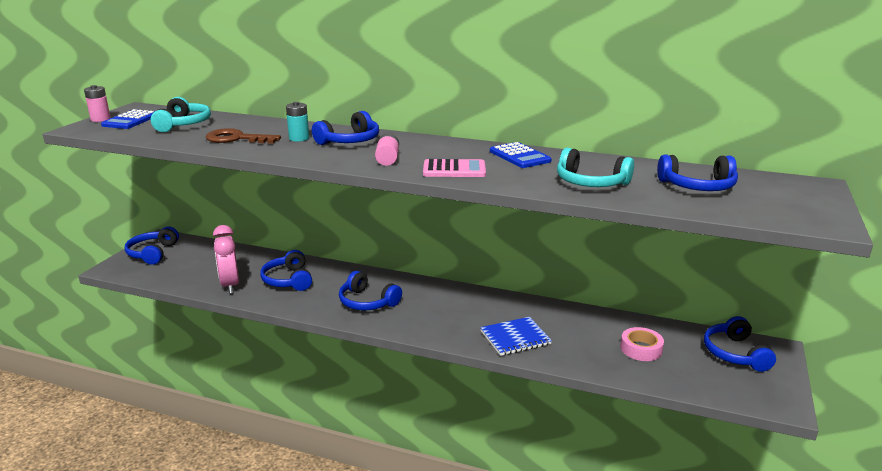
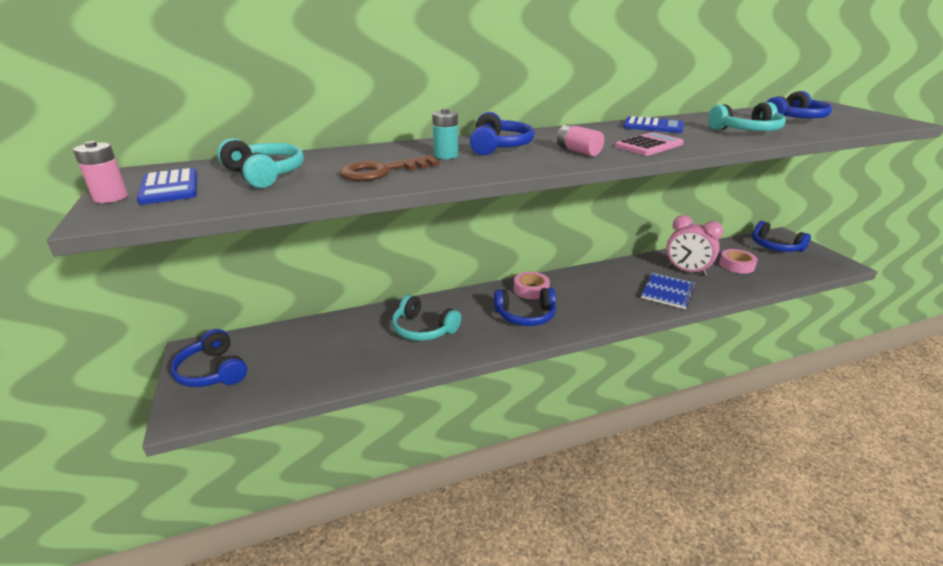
camera: 40 degrees left, 5 degrees up
(230, 285) = (374, 361): pink clock -> pink clock (686, 271)
(288, 280) = (423, 329): blue headphones -> turquoise headphones
(407, 287) = (531, 289): none -> pink tape

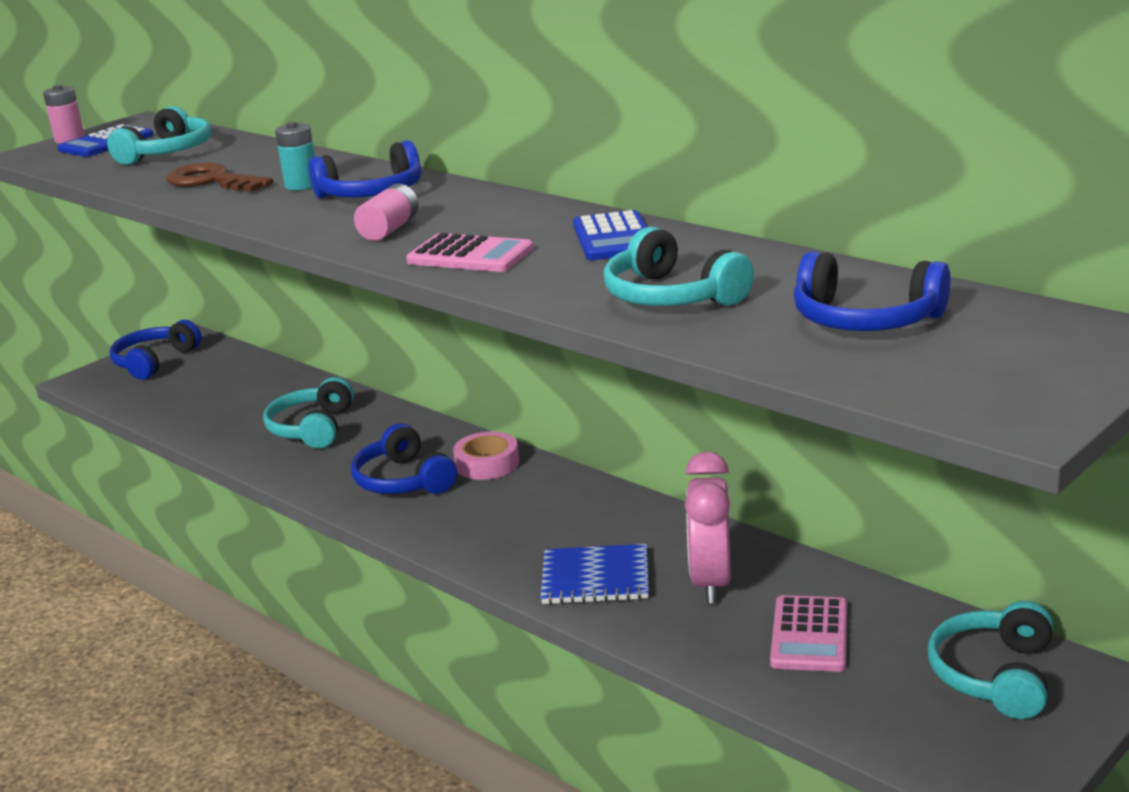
camera: 65 degrees right, 5 degrees down
(736, 265) = (810, 635): pink tape -> pink calculator
(775, 246) = (994, 675): blue headphones -> turquoise headphones

